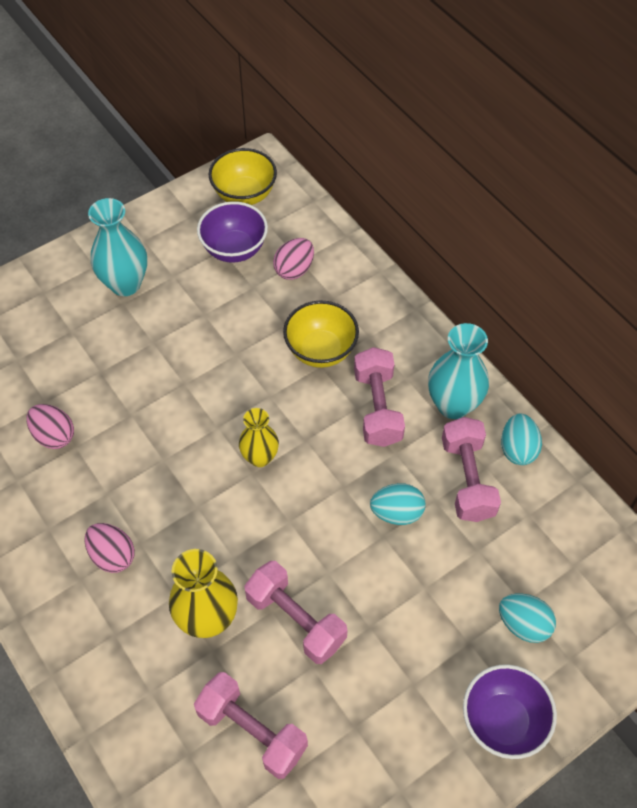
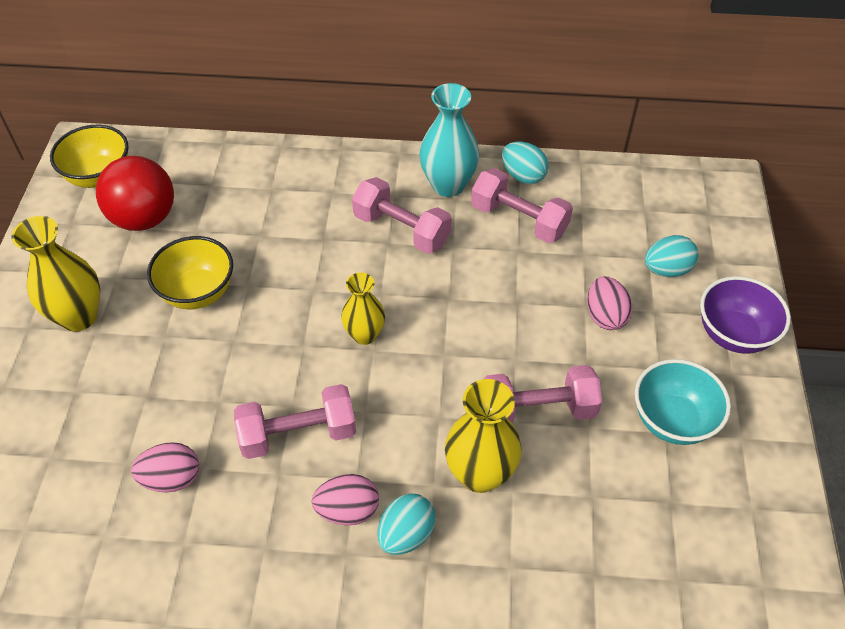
camera: 50 degrees left, 5 degrees down
(125, 284) = (79, 316): turquoise vase -> yellow vase
(234, 249) = (144, 218): purple bowl -> red ball
(252, 731) = (611, 509): pink dumbbell -> pink dumbbell (298, 434)
(294, 270) = (214, 194): pink egg -> pink egg (605, 316)
(321, 350) = (310, 229): yellow bowl -> yellow bowl (198, 292)
(370, 725) = (672, 420): none -> turquoise bowl
(397, 513) = (505, 280): turquoise egg -> turquoise egg (406, 534)

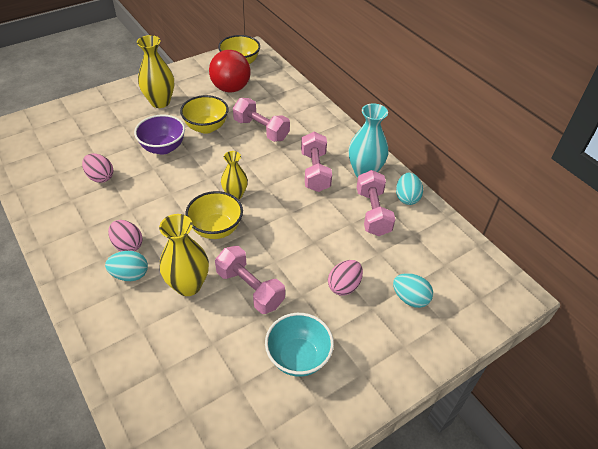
camera: 50 degrees right, 5 degrees down
(298, 434) = (156, 204): pink dumbbell -> pink dumbbell (261, 130)
(408, 390) = (216, 229): none -> yellow bowl
(733, 334) = (394, 359): purple bowl -> purple bowl (163, 148)

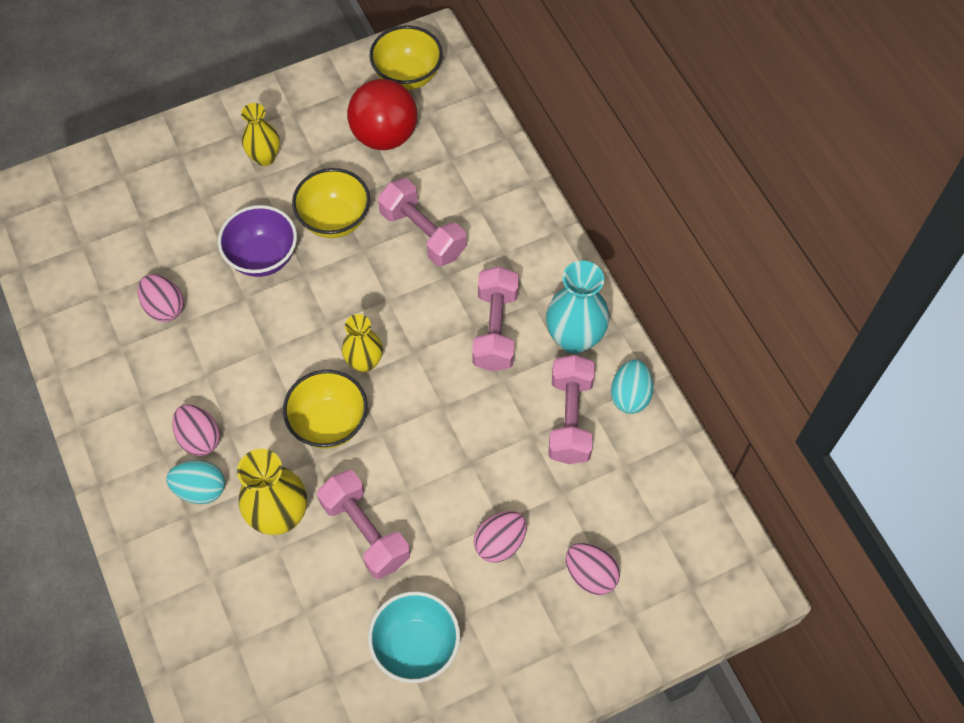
camera: 10 degrees right, 15 degrees up
(160, 102) = (265, 157): yellow vase -> yellow vase, size x0.65
(410, 298) = (590, 575): turquoise egg -> pink egg

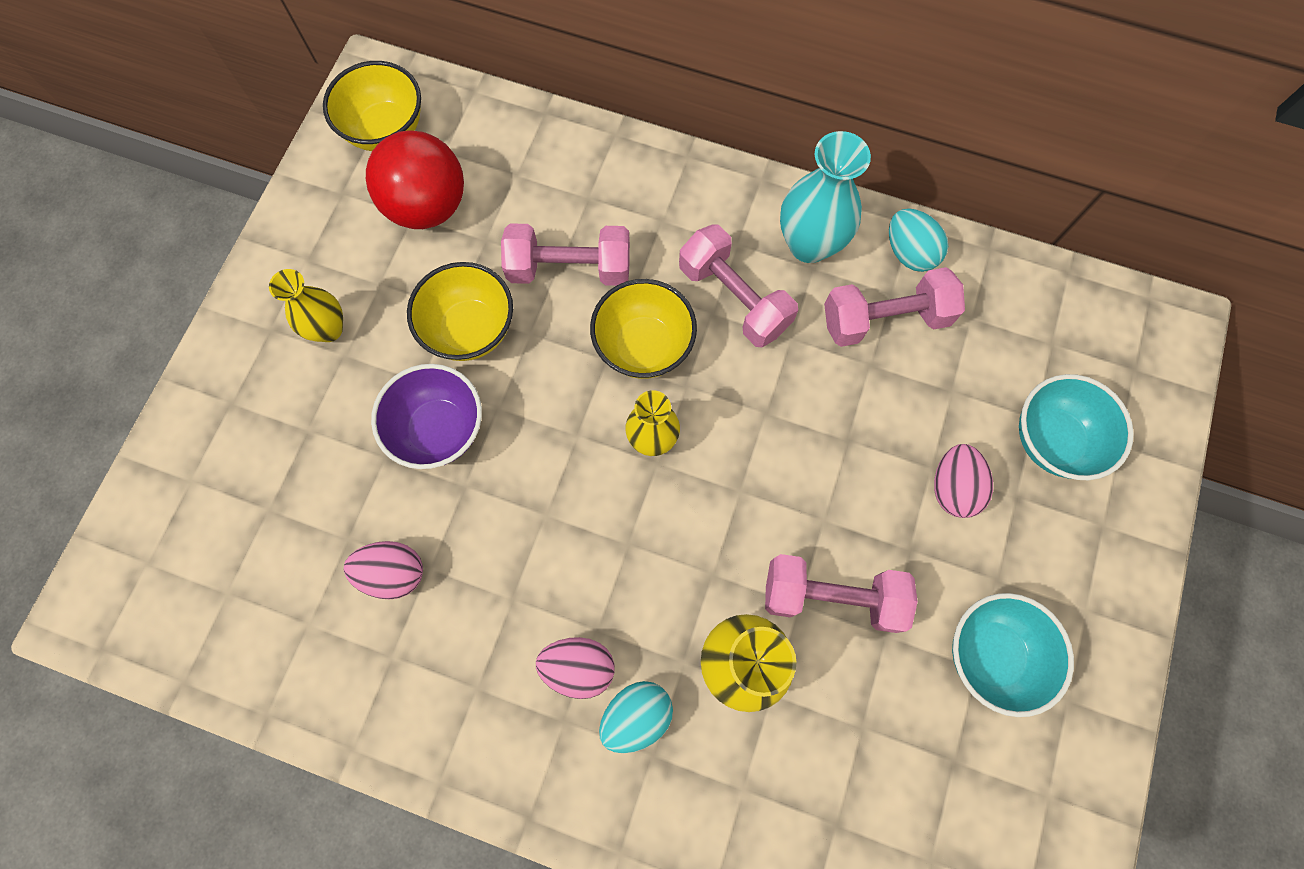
camera: 45 degrees left, 10 degrees up
(329, 423) = (685, 528): yellow bowl -> yellow bowl (643, 346)
(570, 418) = (885, 319): pink dumbbell -> pink dumbbell turned 60 degrees counterclockwise
(590, 575) = (1052, 440): pink egg -> turquoise bowl

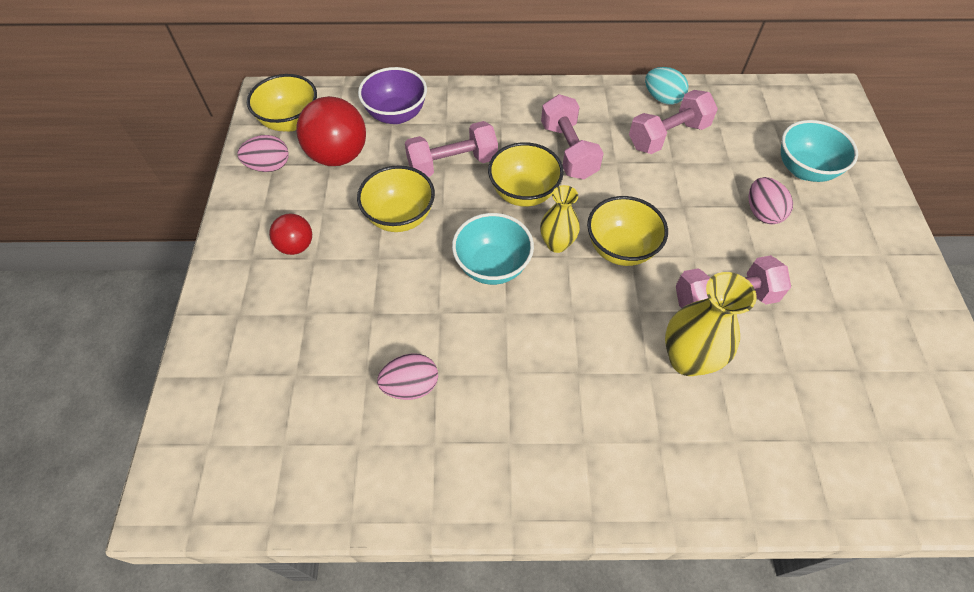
camera: 20 degrees left, 15 degrees down
(329, 329) = (296, 246): yellow vase -> red ball
(439, 430) = (405, 283): purple bowl -> purple bowl (396, 115)
(578, 667) = (577, 401): pink egg -> pink egg (269, 166)
(636, 716) = (635, 419): turquoise egg -> none
(732, 475) = (620, 249): none -> yellow bowl
(734, 298) = (568, 151): pink dumbbell -> pink dumbbell turned 45 degrees clockwise
(809, 244) = (600, 110): turquoise vase -> none
(990, 654) = (842, 299): turquoise bowl -> turquoise bowl (492, 266)

